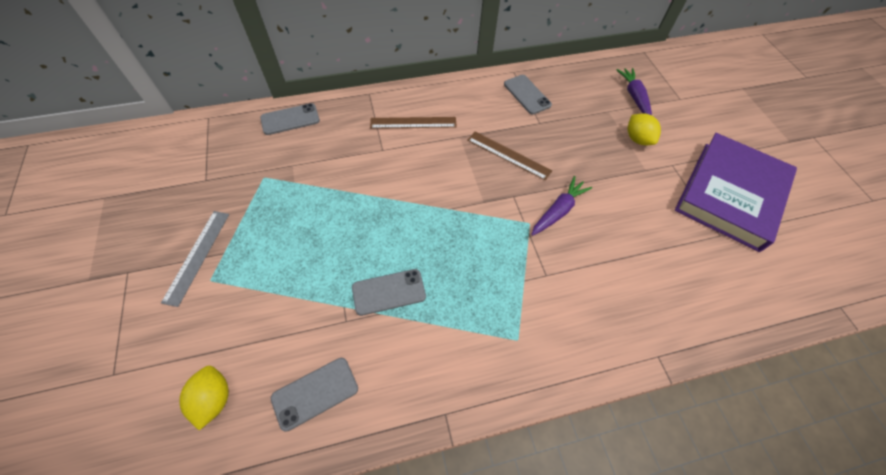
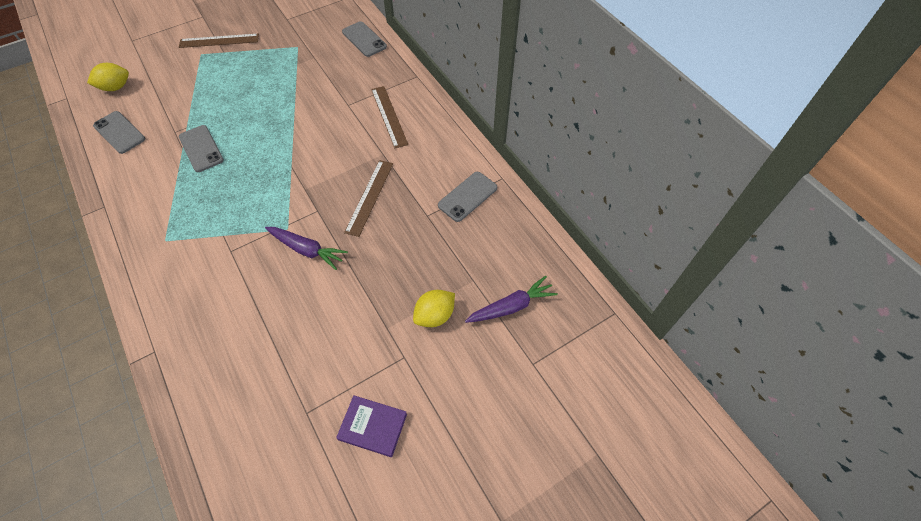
camera: 75 degrees right, 0 degrees up
(197, 256) = (219, 41): grey ruler -> brown ruler
(730, 194) = (373, 426): purple book -> purple book, size x0.42

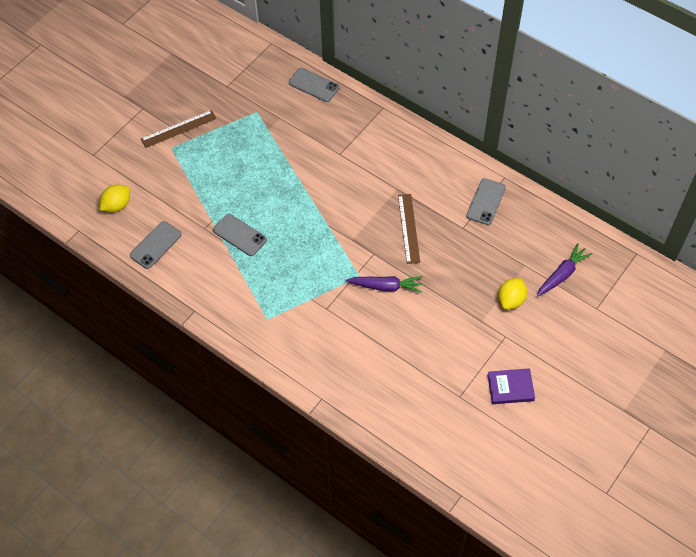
camera: 20 degrees left, 0 degrees up
(119, 132) = (155, 245): grey phone -> grey phone turned 75 degrees counterclockwise
(389, 116) = (381, 153): brown ruler -> none

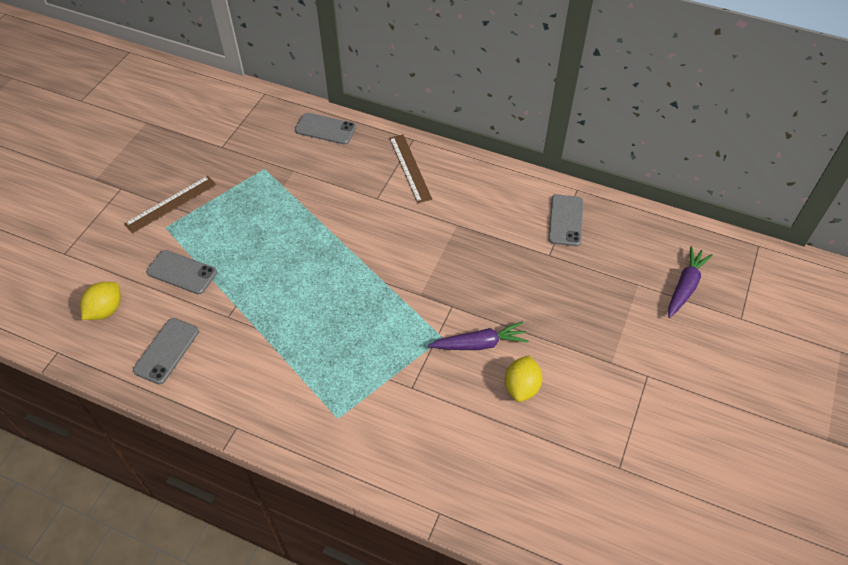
camera: 15 degrees left, 5 degrees down
(240, 235) = (276, 316): grey phone -> grey phone (182, 272)
(408, 228) = (485, 268): brown ruler -> brown ruler (410, 168)
(510, 387) = (678, 441): purple book -> none
(511, 300) = (637, 329): yellow lemon -> yellow lemon (521, 387)

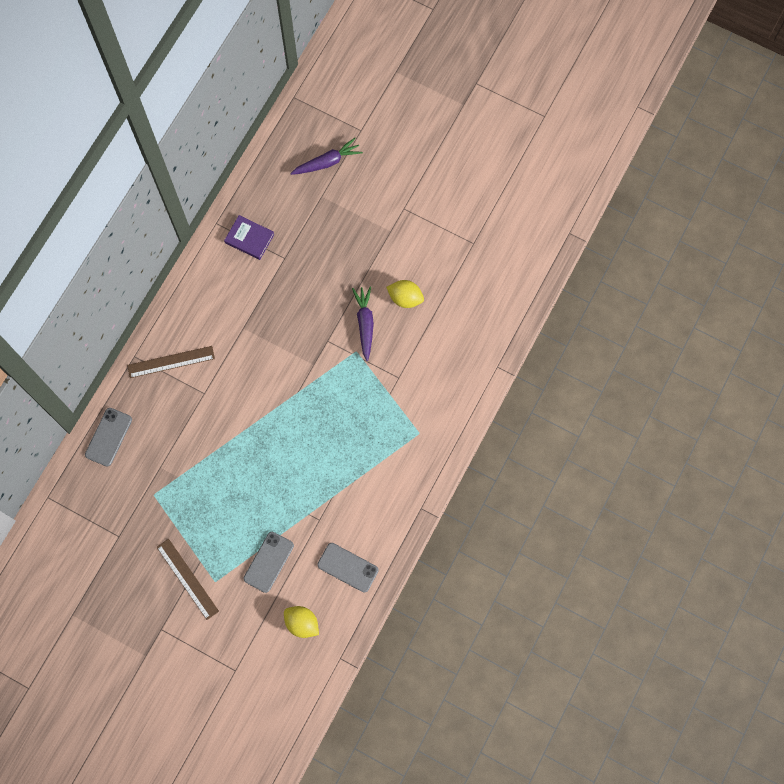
camera: 85 degrees left, 20 degrees up
(565, 220) = (249, 238): grey phone -> purple book
(685, 286) = (327, 162): purple carrot -> purple carrot turned 120 degrees clockwise

